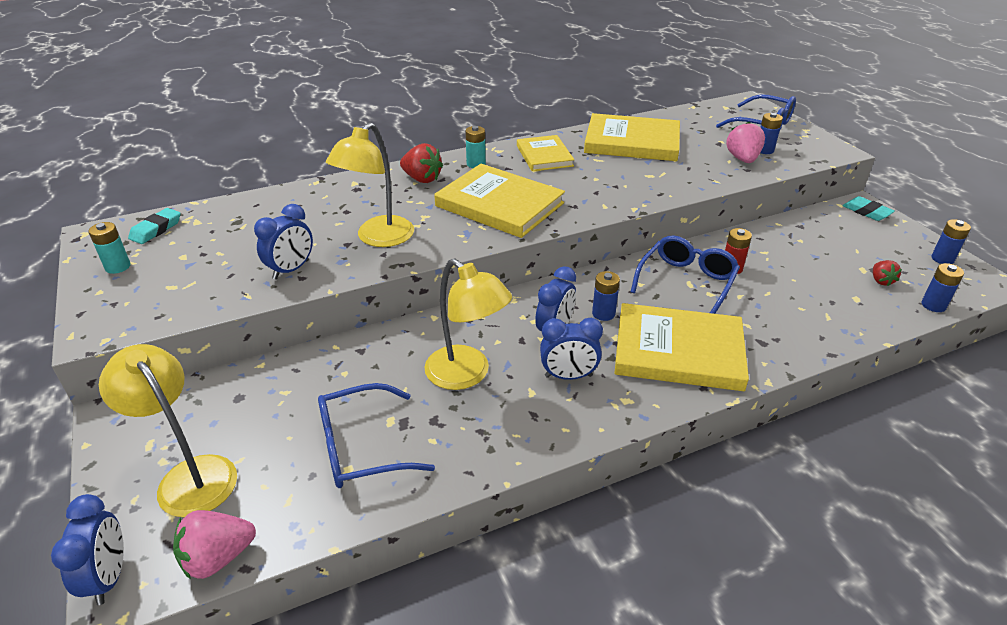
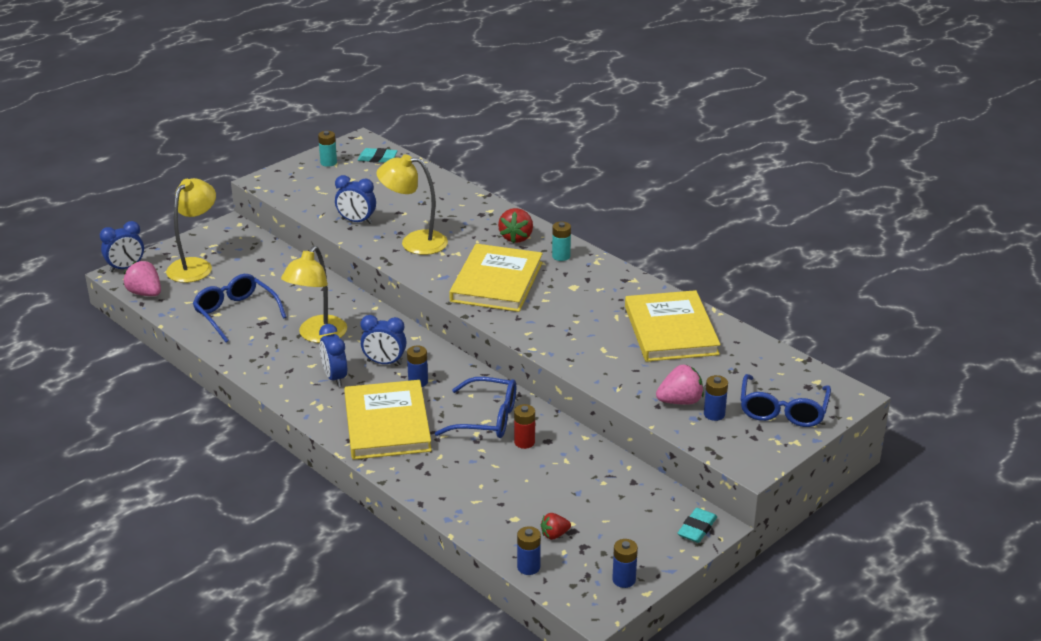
camera: 70 degrees right, 5 degrees down
(544, 156) = (602, 287): yellow book -> none

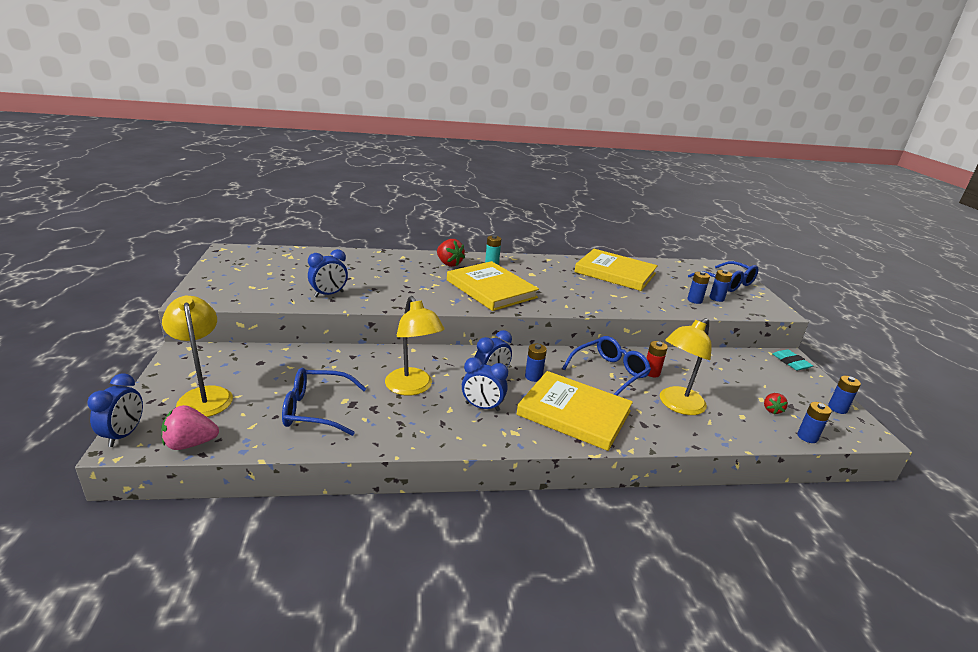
camera: 55 degrees left, 5 degrees down
(328, 162) = (229, 269): turquoise battery -> none
(377, 158) = (264, 255): turquoise eraser -> none
(414, 242) = (396, 290): yellow lamp -> yellow lamp (677, 405)
(680, 401) = (694, 300): pink strawberry -> blue battery

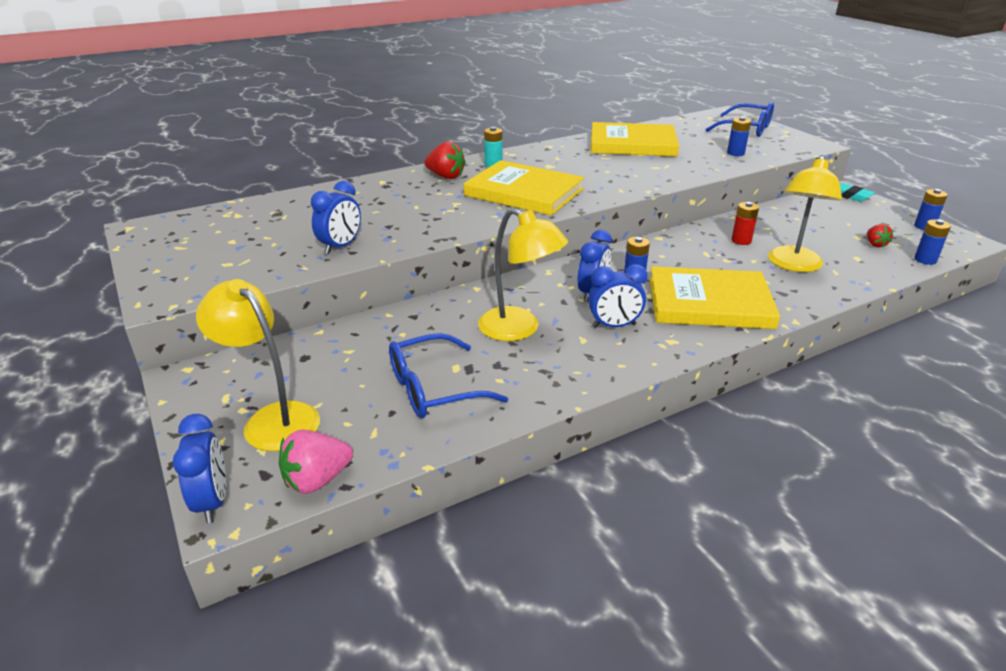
camera: 20 degrees left, 5 degrees up
(610, 372) = (703, 252): blue glasses -> none
(716, 298) = (753, 146): blue battery -> none

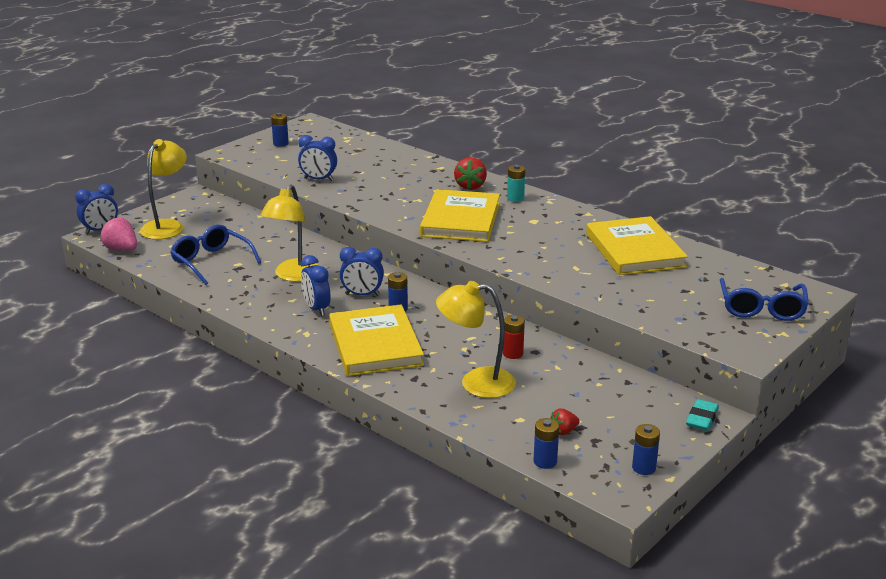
camera: 70 degrees right, 5 degrees down
(735, 153) = (662, 305): blue battery -> blue battery (280, 143)

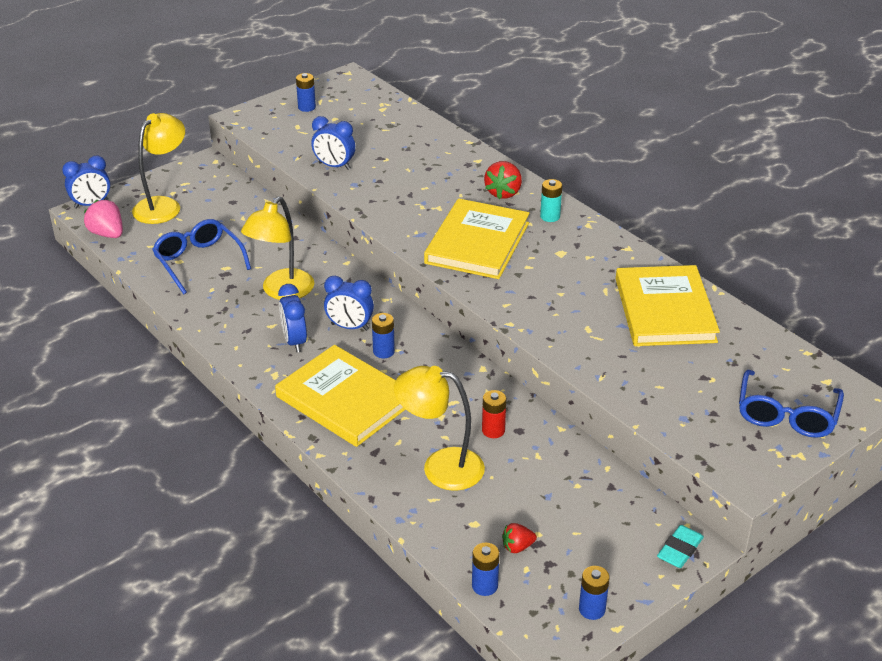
camera: 10 degrees right, 10 degrees up
(375, 344) = (345, 399): yellow book -> yellow book turned 45 degrees counterclockwise

